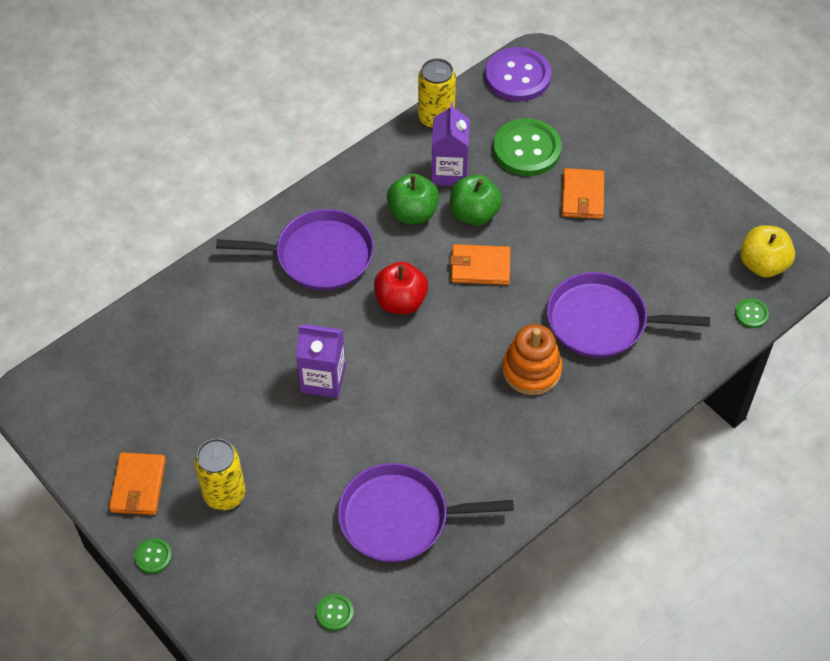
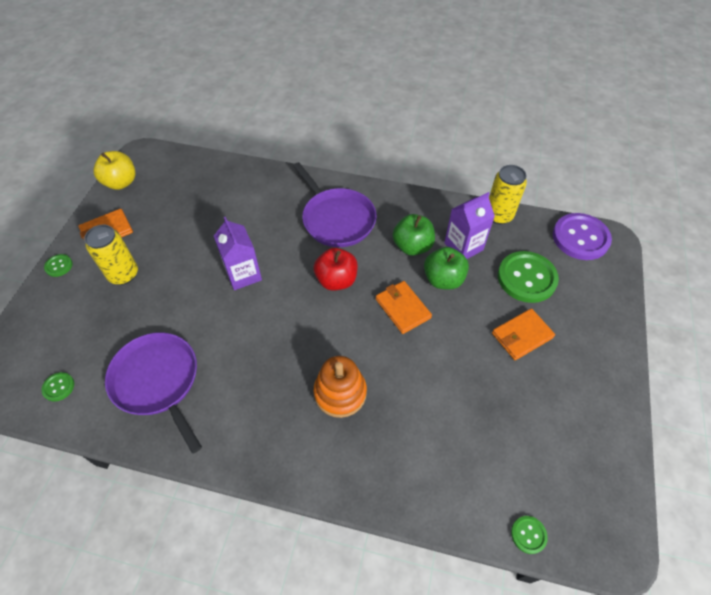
camera: 55 degrees right, 0 degrees up
(602, 321) = (422, 416): purple pan -> none
(763, 264) = (587, 513): yellow apple -> yellow apple (121, 182)

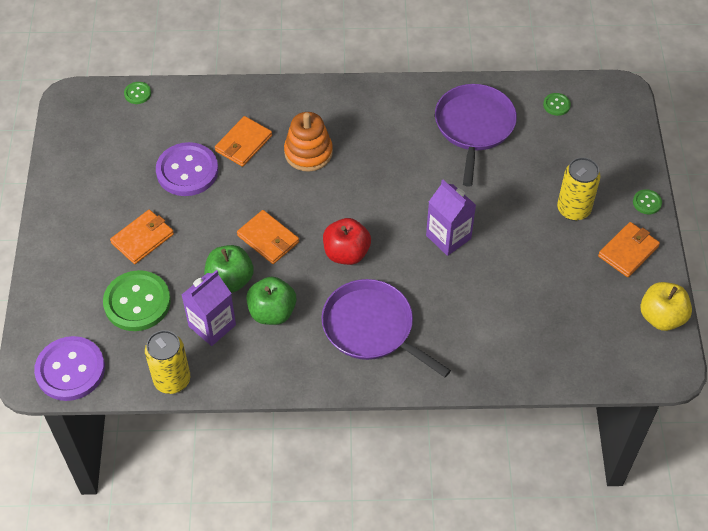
camera: 165 degrees right, 0 degrees up
(158, 382) = (474, 127): purple pan -> purple pan turned 120 degrees counterclockwise
(407, 422) = (243, 143): none -> orange wallet
(473, 402) = (187, 171): none -> purple button

